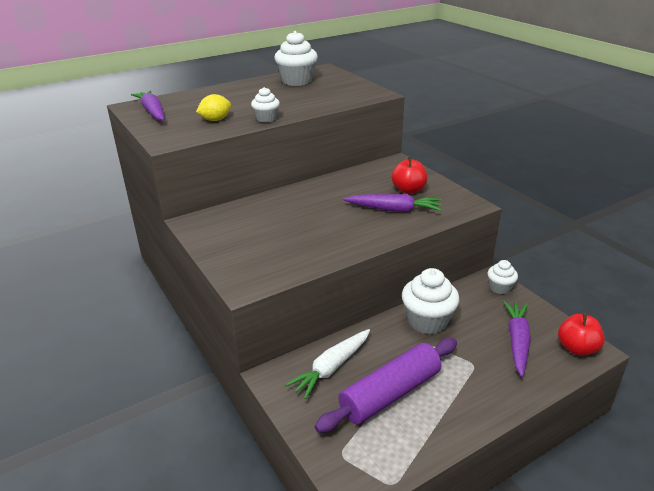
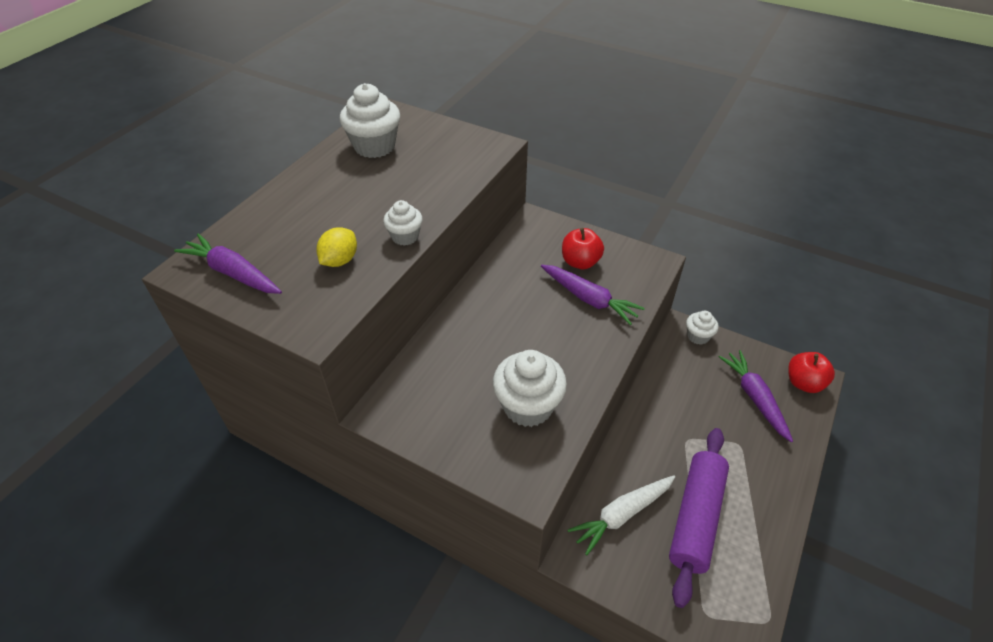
camera: 30 degrees left, 15 degrees up
(331, 368) = (622, 514): white carrot -> white carrot turned 45 degrees clockwise
(394, 210) = (589, 299): purple carrot -> purple carrot turned 60 degrees clockwise
(427, 321) = (665, 409): white cupcake -> white cupcake (528, 406)

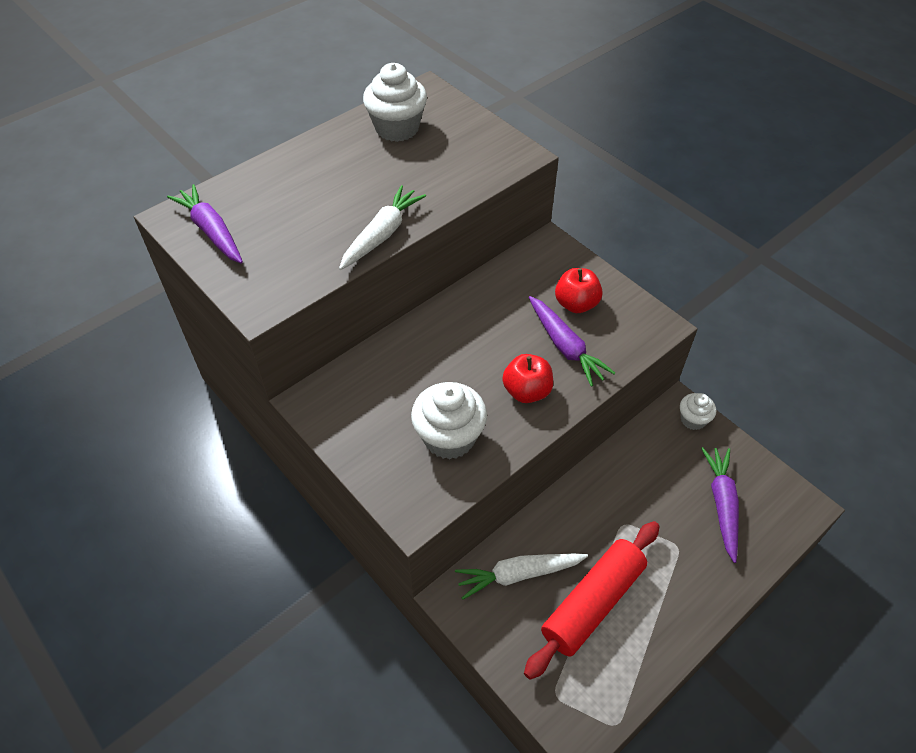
camera: 20 degrees right, 5 degrees up
(340, 260) = (310, 244): yellow lemon -> none
(405, 236) = (382, 235): white cupcake -> white carrot
(695, 517) = (592, 603): purple rolling pin -> red rolling pin
(803, 383) = (788, 506): red apple -> red apple (527, 391)

